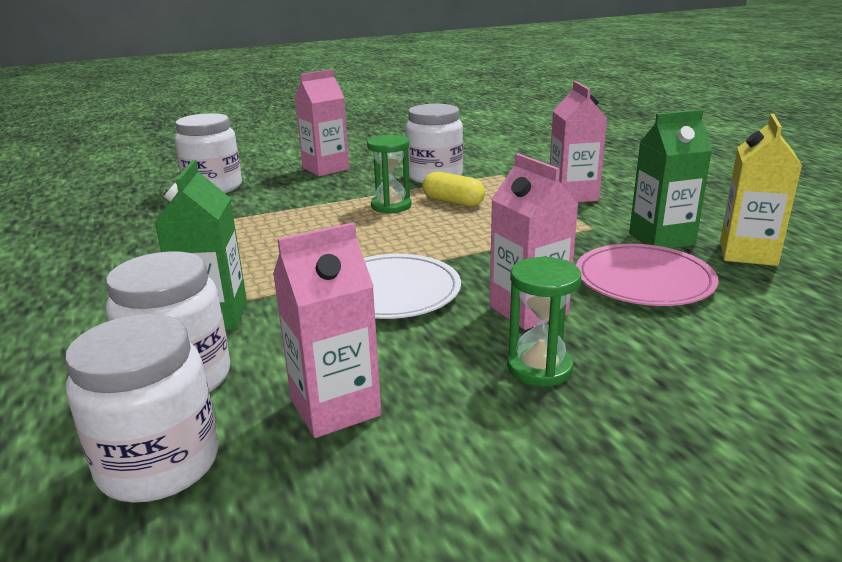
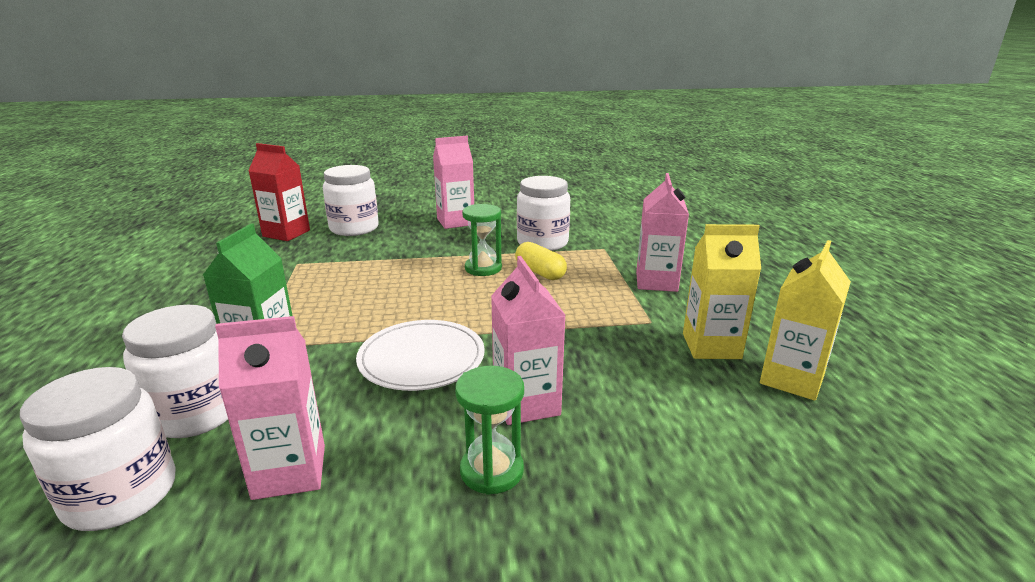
camera: 15 degrees right, 0 degrees up
(134, 202) = (286, 233): none -> red carton
(644, 280) = (661, 391): pink plate -> none
(661, 239) = (711, 346): green carton -> yellow carton

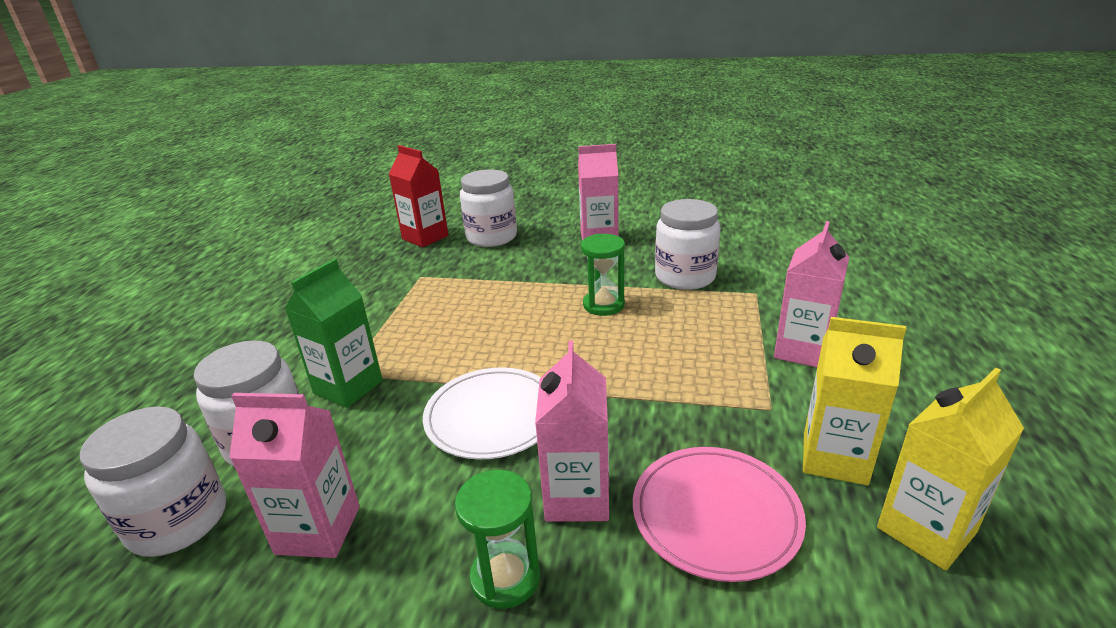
camera: 20 degrees right, 5 degrees up
(540, 272) = (665, 318): yellow capsule -> none
(643, 396) = (715, 514): none -> pink plate

